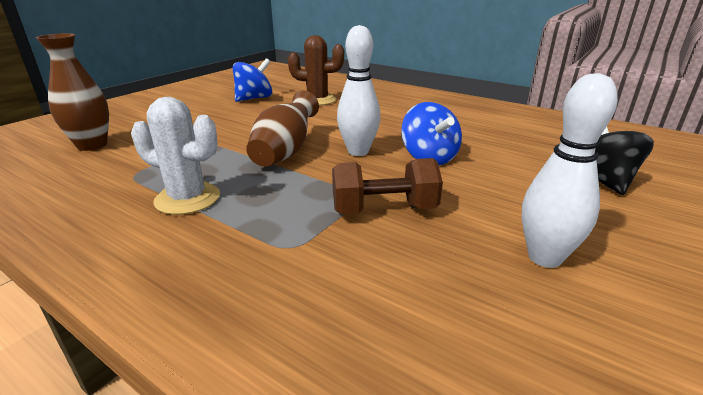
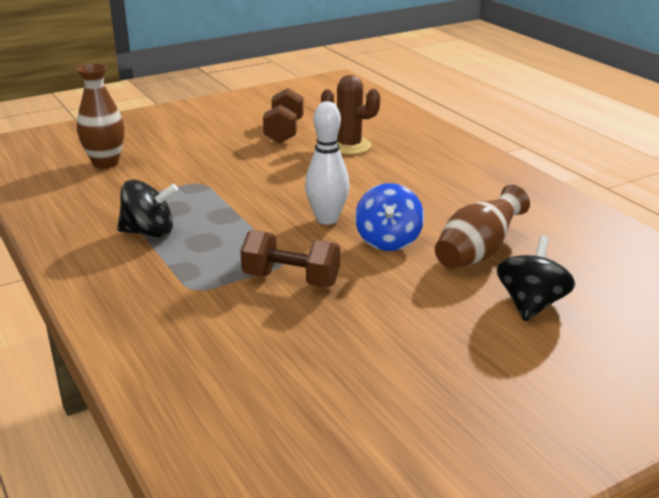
camera: 25 degrees right, 0 degrees up
(187, 199) = (149, 232): white cactus -> black spinning top
(254, 98) = (284, 131): blue spinning top -> brown dumbbell
(285, 152) = (260, 205): brown vase -> brown vase (477, 253)
(544, 257) = (375, 348): white bowling pin -> none

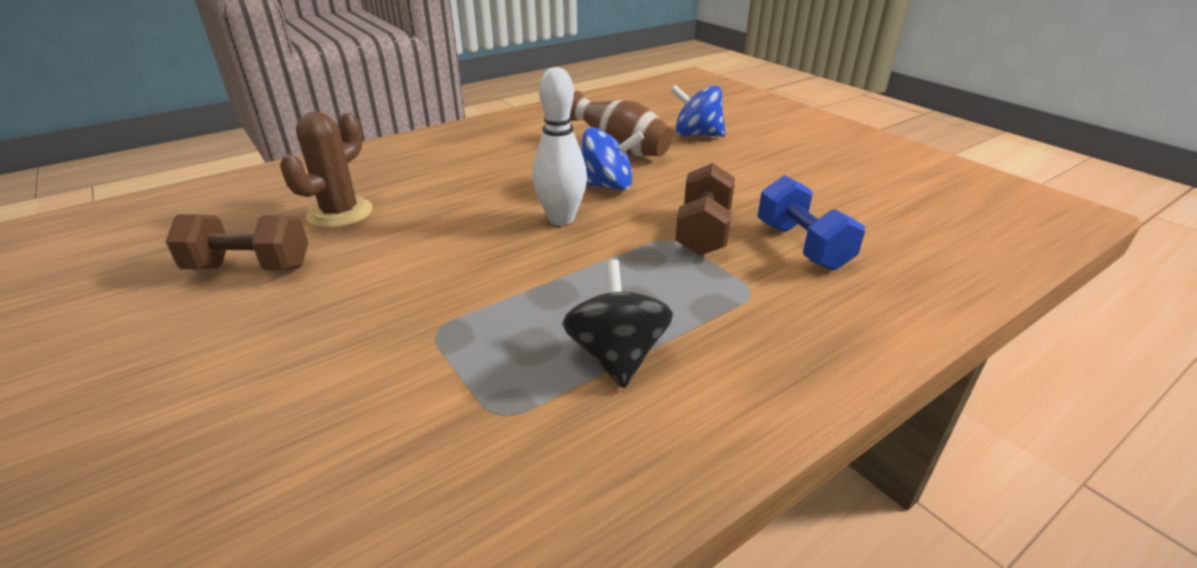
camera: 95 degrees left, 5 degrees up
(105, 163) = (296, 487): brown vase -> none
(253, 326) = (802, 246): none -> blue dumbbell
(531, 304) = (696, 135): black spinning top -> blue spinning top

